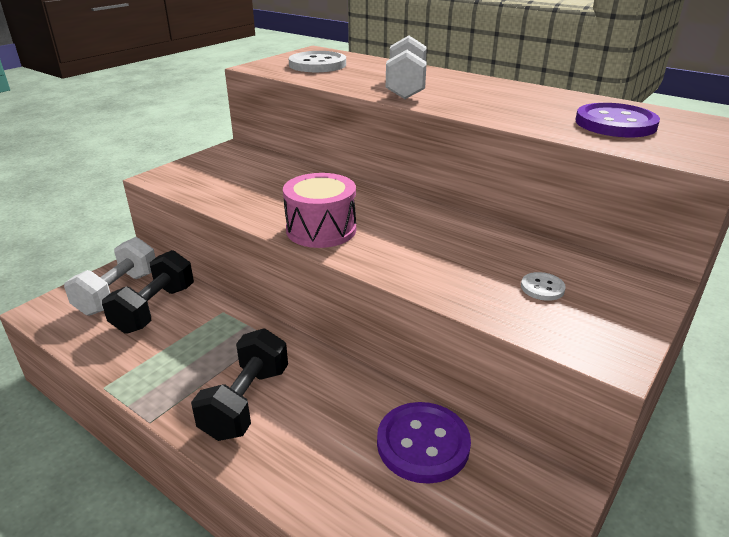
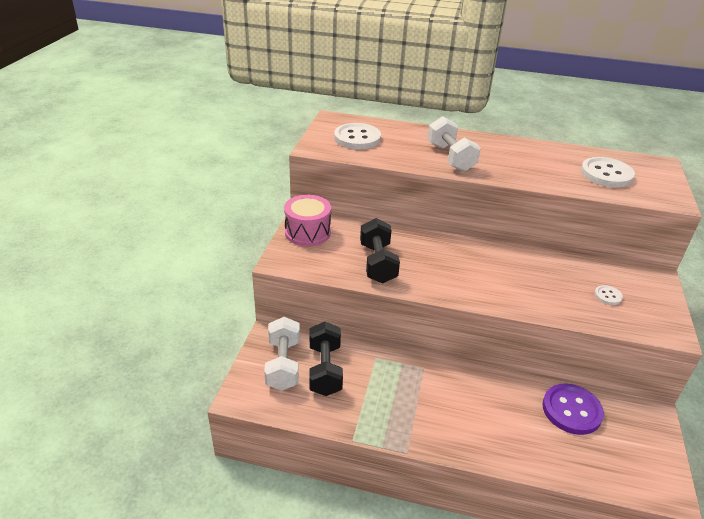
camera: 25 degrees left, 5 degrees up
(246, 402) = (453, 419): black dumbbell -> black dumbbell (378, 263)
(321, 230) = (447, 284): pink drum -> pink drum (308, 232)
(615, 123) = (606, 174): purple button -> white button

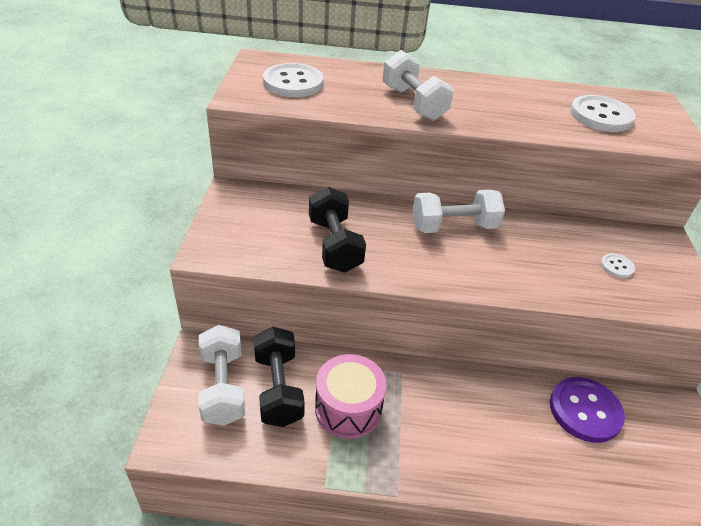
camera: 10 degrees left, 5 degrees up
(308, 232) = (239, 209): pink drum -> pink drum (348, 408)
(476, 256) = (454, 227): none -> white dumbbell

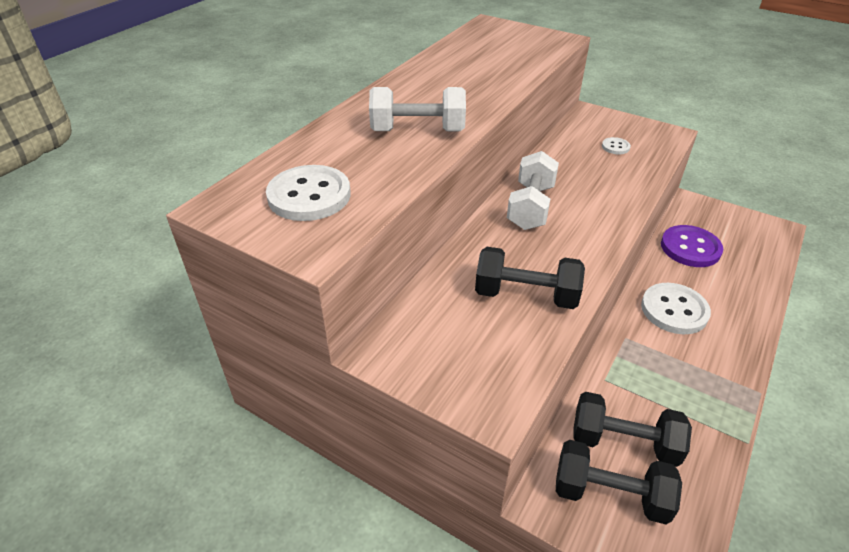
camera: 60 degrees left, 0 degrees up
(223, 387) = (610, 494): white dumbbell -> black dumbbell
(348, 408) = (660, 393): pink drum -> none
(600, 116) = (500, 52): white button -> white button (674, 310)

